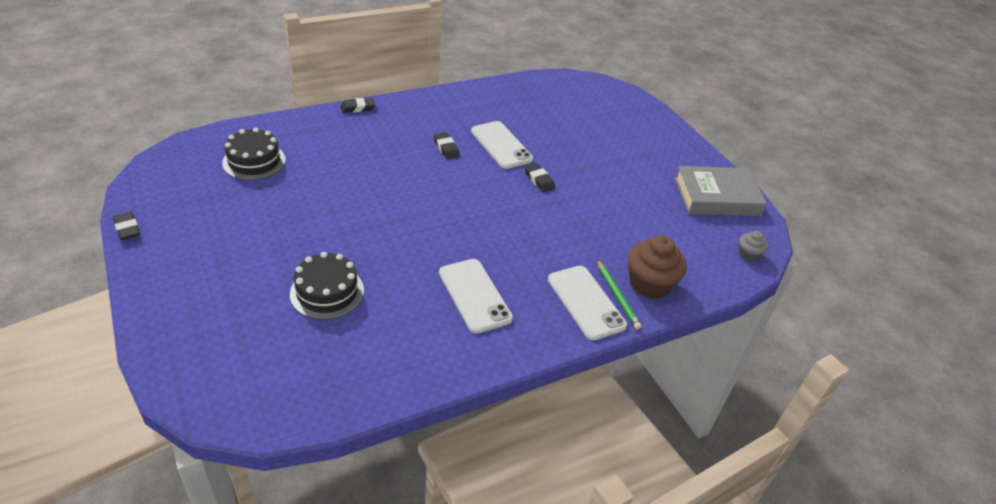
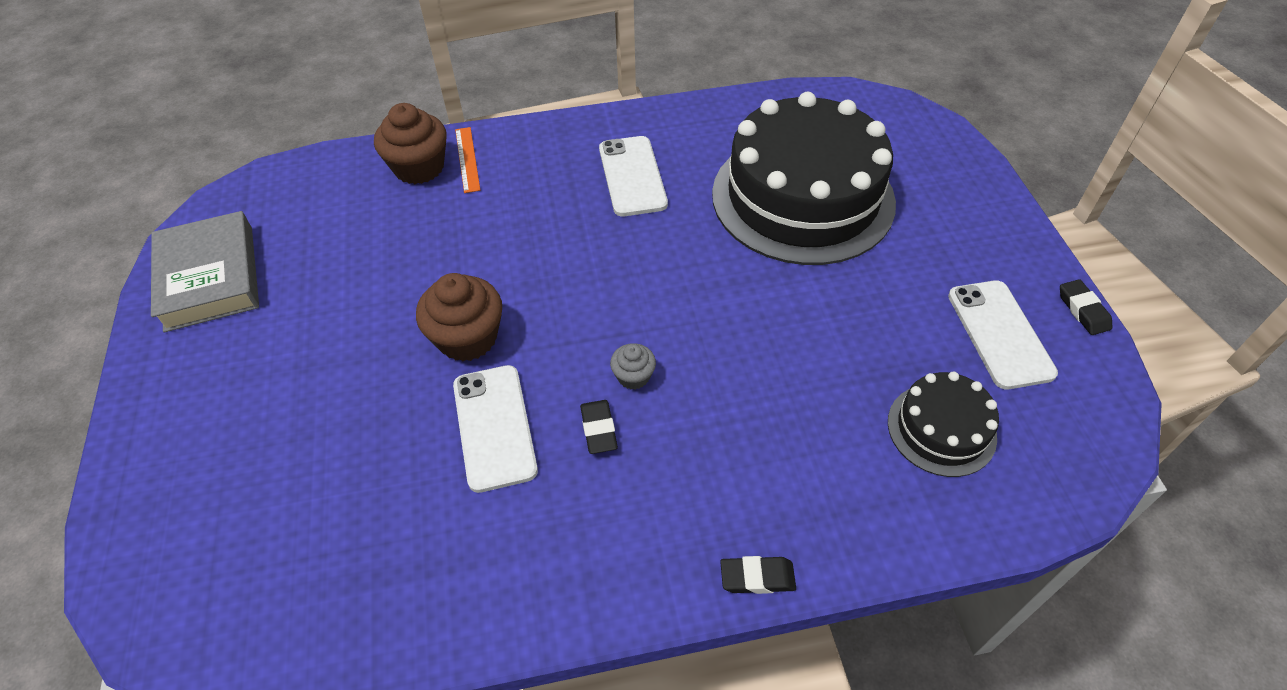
camera: 160 degrees left, 10 degrees up
(327, 292) = (802, 197): black cake -> black cake, size x2.12
(539, 180) = (467, 338): black eraser -> brown cupcake
(585, 302) = (508, 156): white phone -> white phone (1000, 334)
(617, 296) = (467, 159): green pencil -> orange ruler
(716, 197) = (210, 277): grey book -> grey book turned 60 degrees clockwise
(748, 254) = (261, 188): grey cupcake -> grey cupcake (633, 376)

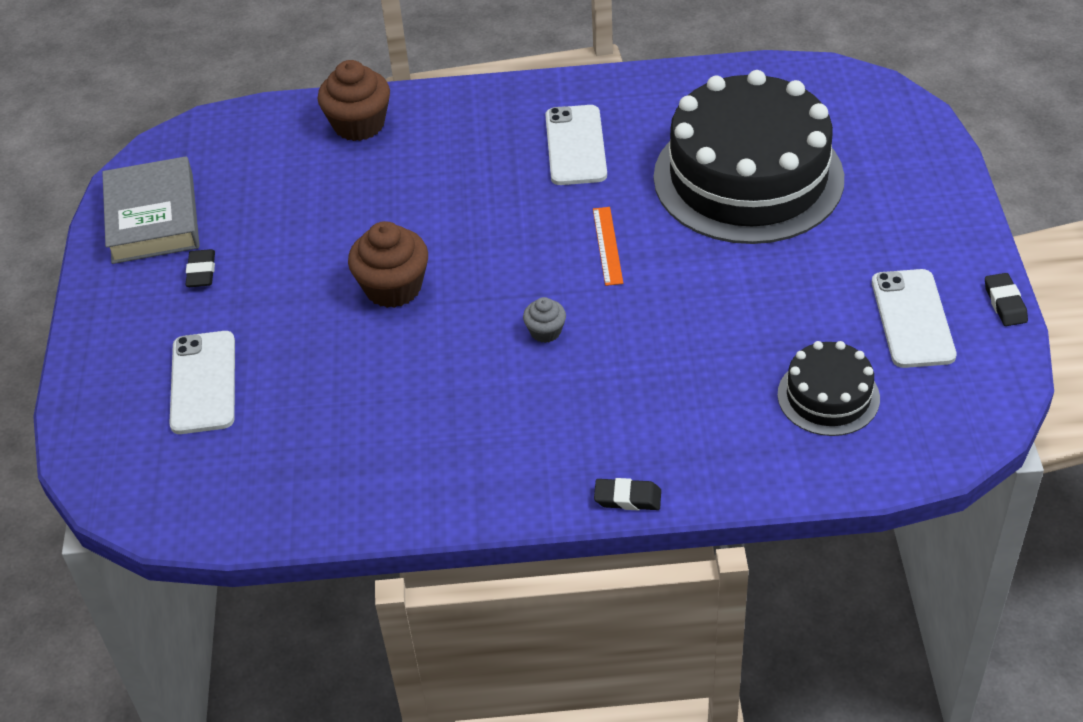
camera: 10 degrees right, 5 degrees down
(467, 159) = (409, 119): orange ruler -> orange ruler (608, 245)
(494, 427) = (411, 364): white phone -> white phone (203, 382)
(598, 429) = (506, 373): black eraser -> black eraser (201, 272)

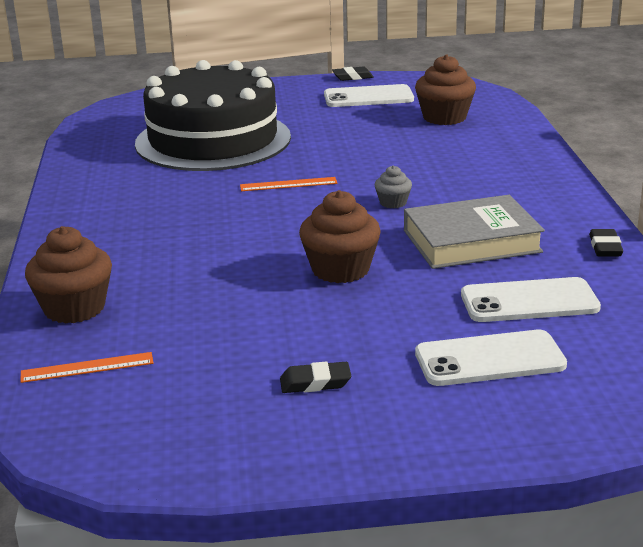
camera: 95 degrees left, 20 degrees down
(153, 218) = (211, 433): grey book -> grey book (471, 241)
(262, 144) = (87, 367): none -> orange ruler
(575, 146) = (151, 201): white phone -> white phone (529, 301)
(627, 498) = (559, 169): black eraser -> black eraser (605, 247)
(828, 396) = (444, 117): black cake -> brown cupcake

